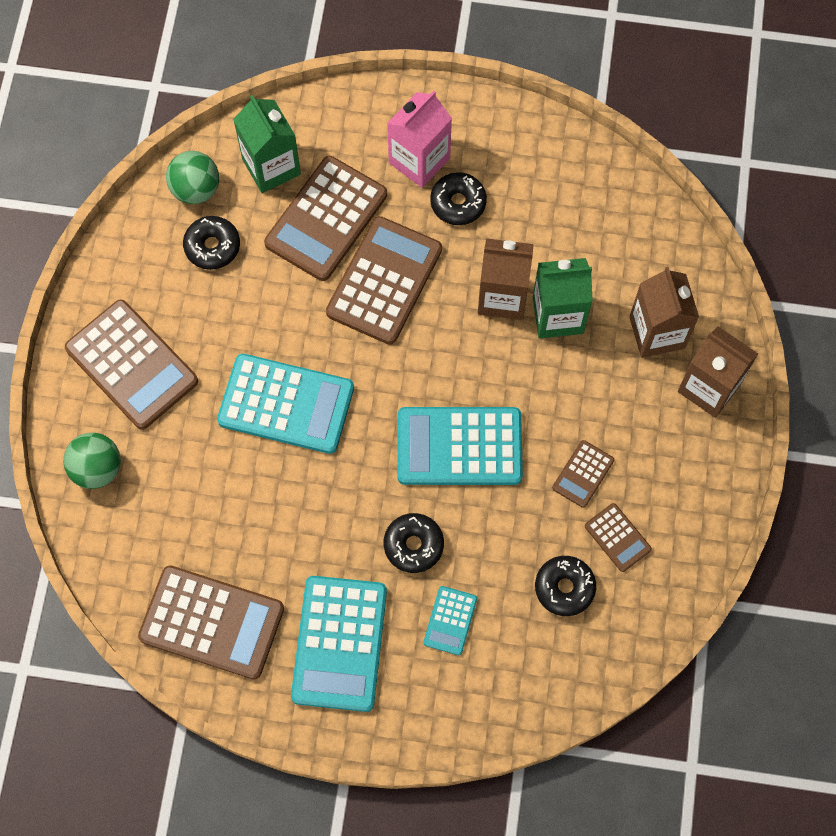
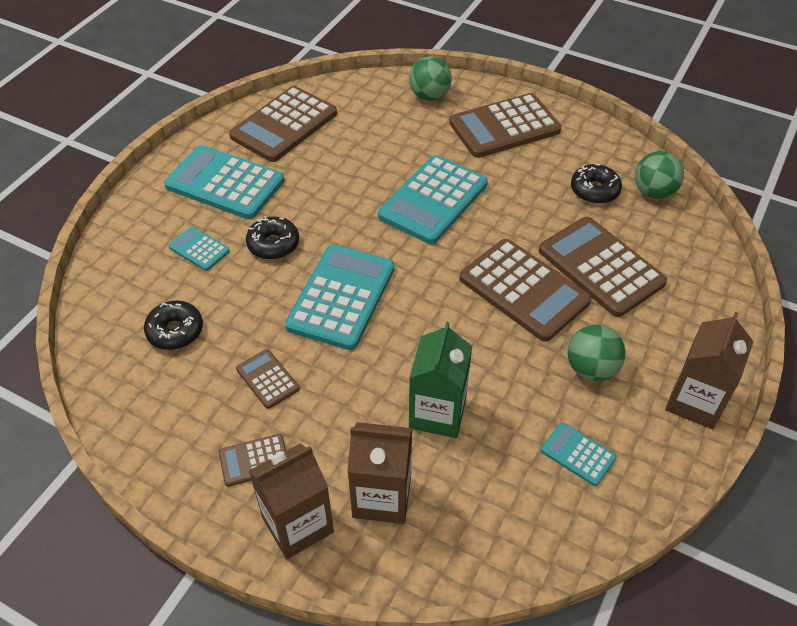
camera: 110 degrees right, 20 degrees down
(271, 167) = (665, 244): green carton -> none
(419, 160) = (648, 351): pink carton -> none
(458, 203) = (591, 369): black donut -> green ball
(502, 296) = (475, 373): brown carton -> brown carton (695, 402)
(552, 195) = (578, 454): none -> turquoise calculator
(617, 537) = (193, 385): brown calculator -> brown calculator (254, 460)

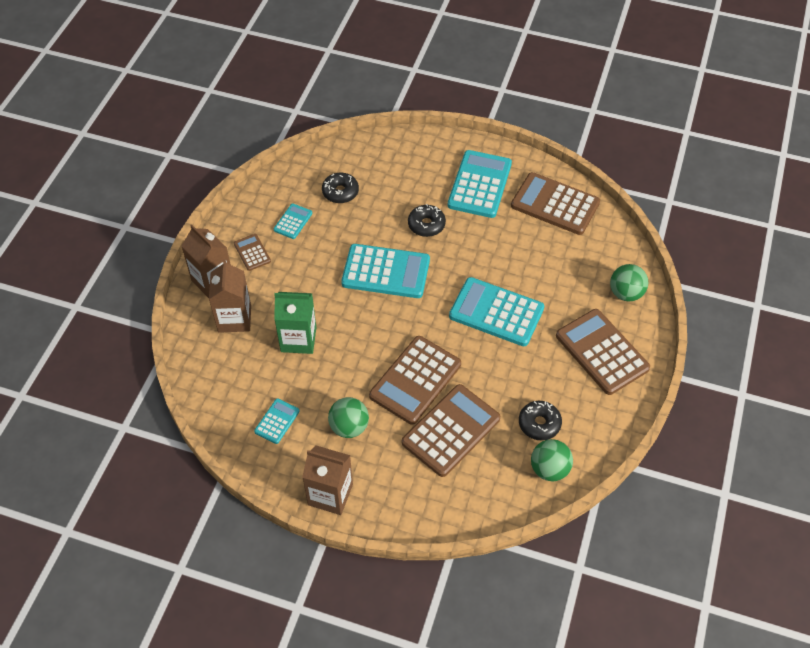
camera: 80 degrees right, 5 degrees up
(199, 249) = (412, 186): turquoise calculator -> turquoise calculator (293, 221)
(267, 379) = (311, 246): brown calculator -> none

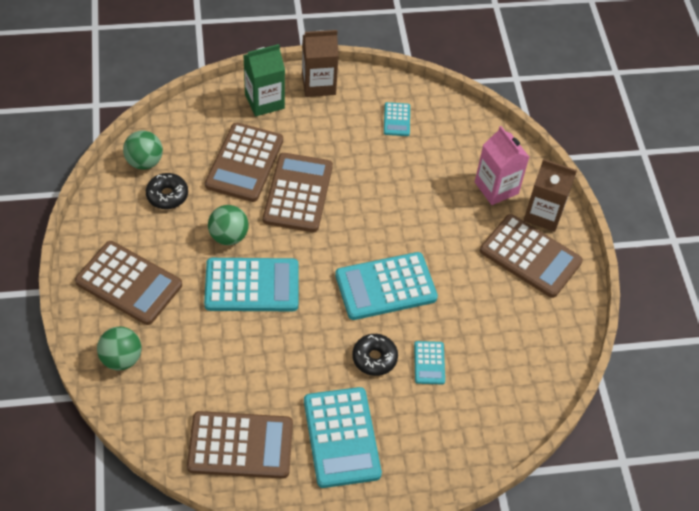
camera: 150 degrees right, 0 degrees up
(234, 318) = (496, 188): brown carton -> pink carton
(252, 252) = (530, 256): brown calculator -> brown calculator, size x2.05
(293, 221) = (515, 306): turquoise calculator -> turquoise calculator (429, 363)
(298, 339) = (425, 190): green carton -> green carton (264, 101)
(340, 192) = (491, 362): black donut -> none
(349, 427) = (334, 136): green ball -> green ball (228, 236)

